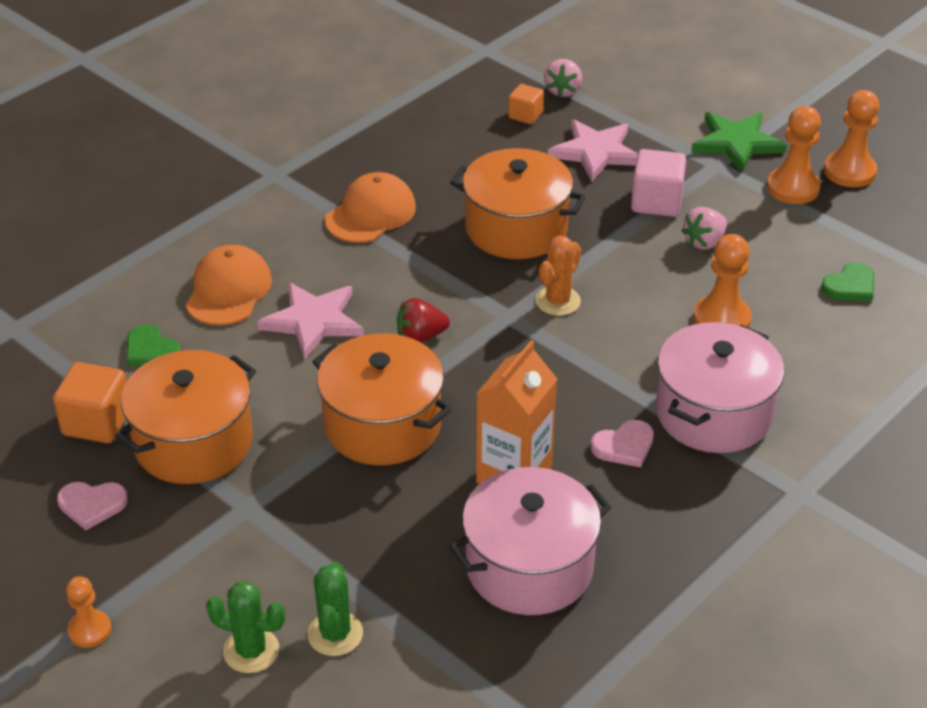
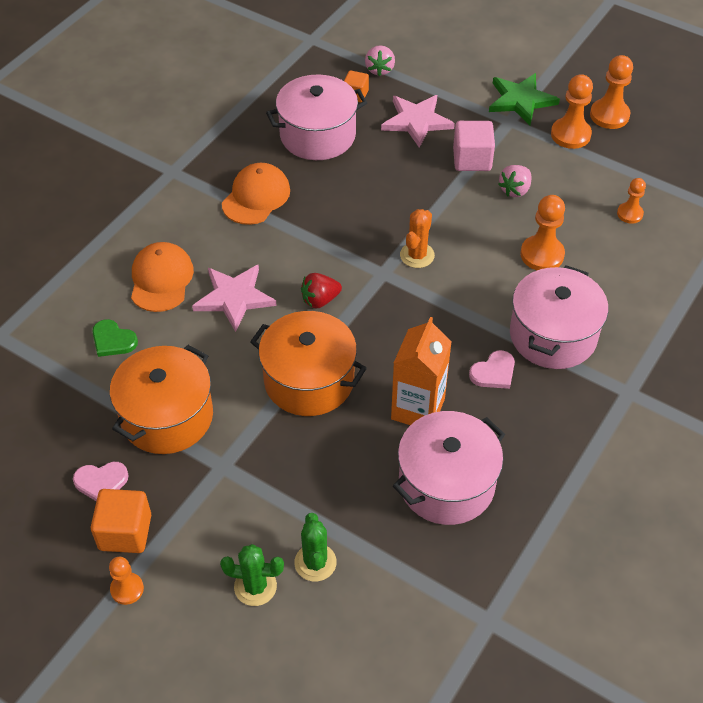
camera: 10 degrees left, 10 degrees up
(97, 422) = (86, 410): orange cube -> orange cube (125, 532)
(466, 155) = (317, 135): none -> pink pot
(516, 228) = (371, 196): orange pot -> none
(850, 286) = (629, 214): green heart -> orange pawn

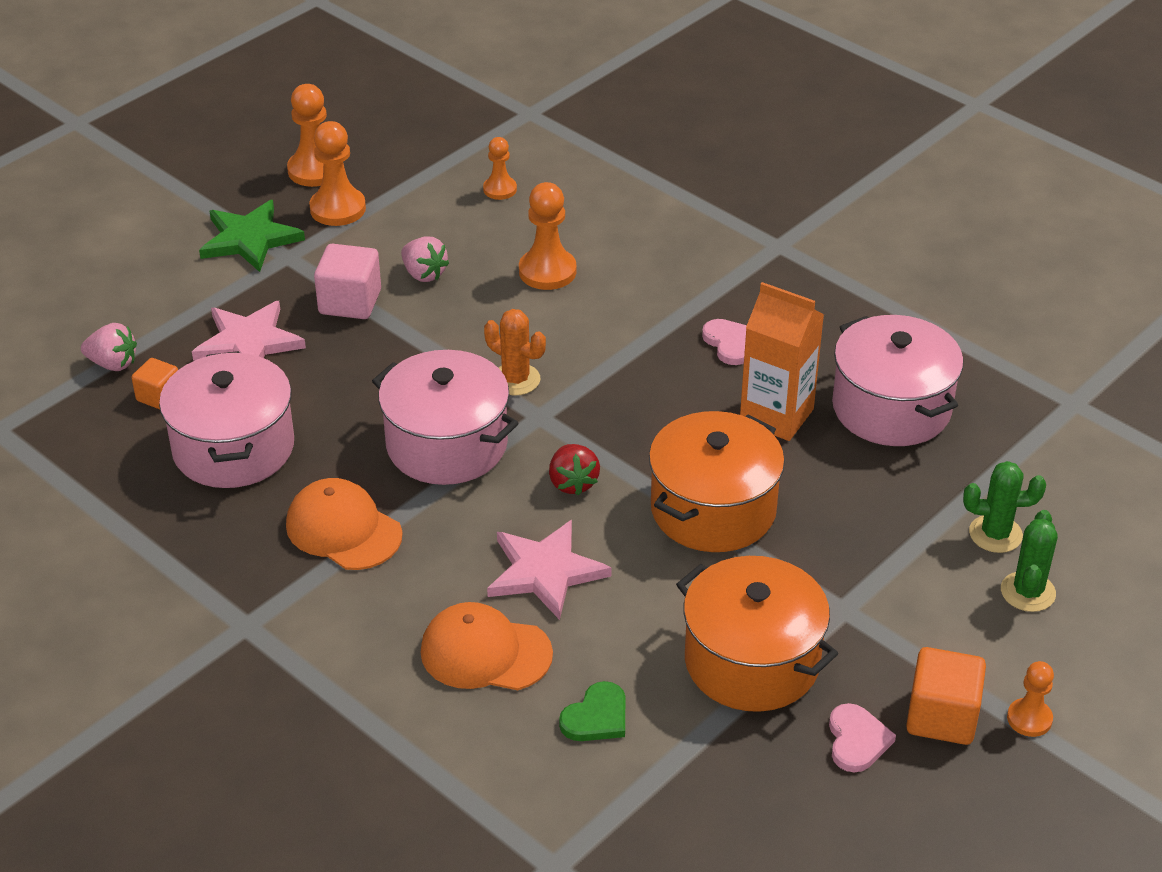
camera: 80 degrees left, 10 degrees down
(553, 335) = (682, 286): pink pot -> pink pot (447, 444)

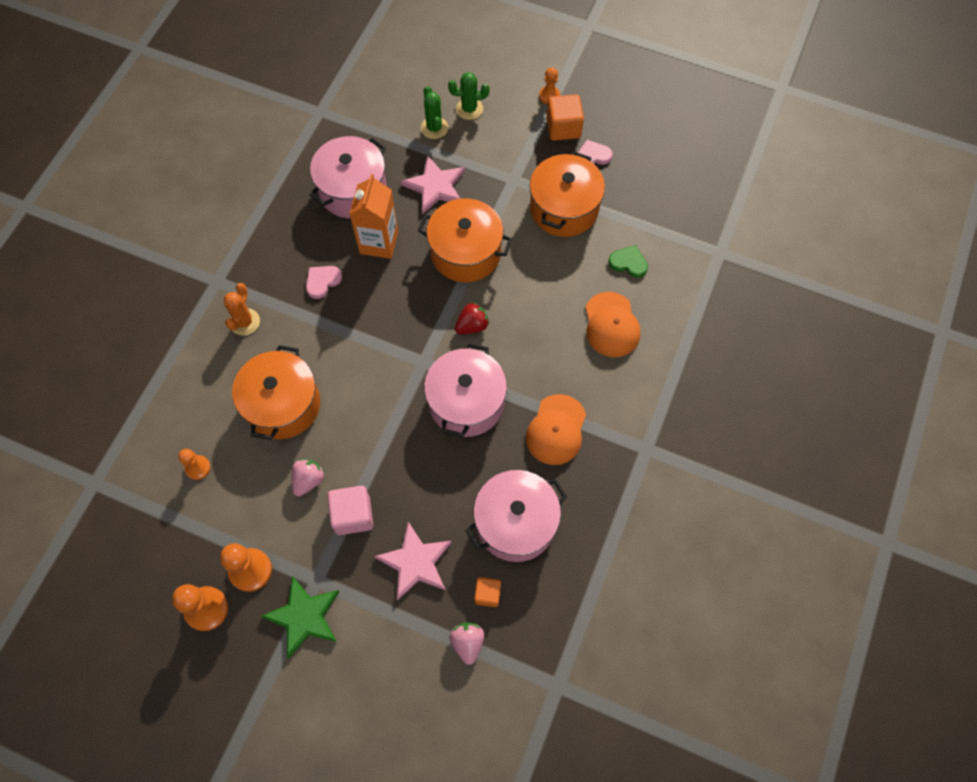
camera: 110 degrees left, 25 degrees up
(516, 379) = (395, 386): orange cactus -> orange cactus (244, 322)
(545, 572) = (544, 316): pink star -> pink star (435, 186)
(547, 271) = (283, 405): orange pawn -> orange pot

